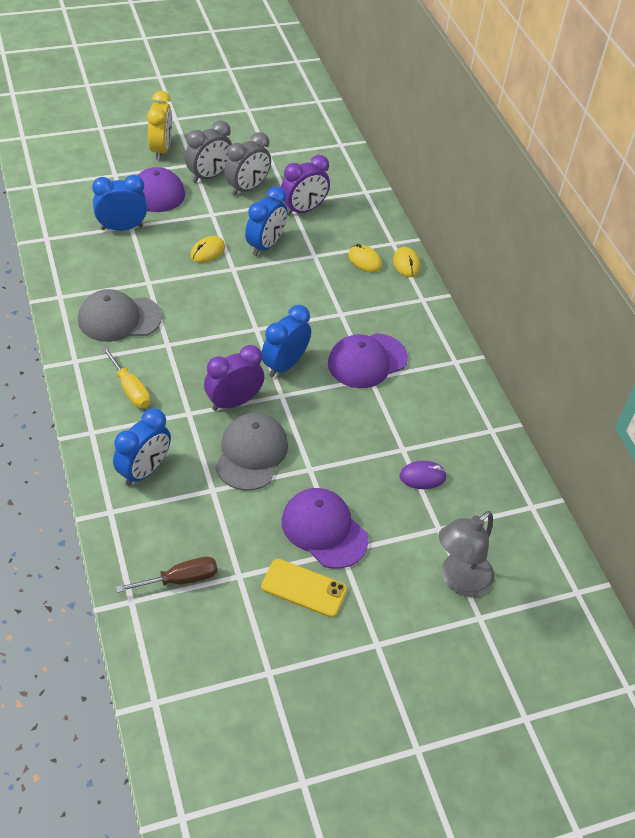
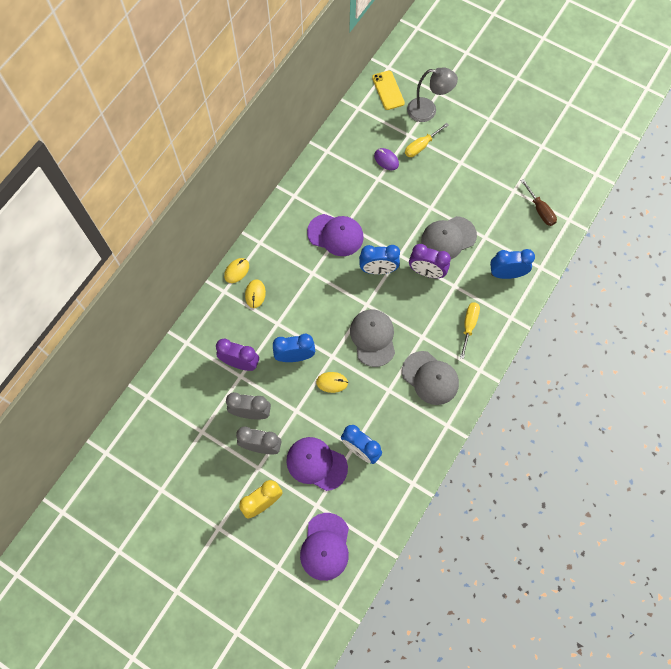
camera: 125 degrees left, 20 degrees up
(180, 579) = (540, 210): brown screwdriver -> brown screwdriver turned 150 degrees counterclockwise
(214, 308) = (373, 338): none -> grey cap
(304, 588) = (493, 162): yellow phone -> yellow phone (388, 90)
(324, 530) = (457, 177): purple cap -> purple cap (325, 546)
(408, 528) = (421, 146): none -> yellow screwdriver

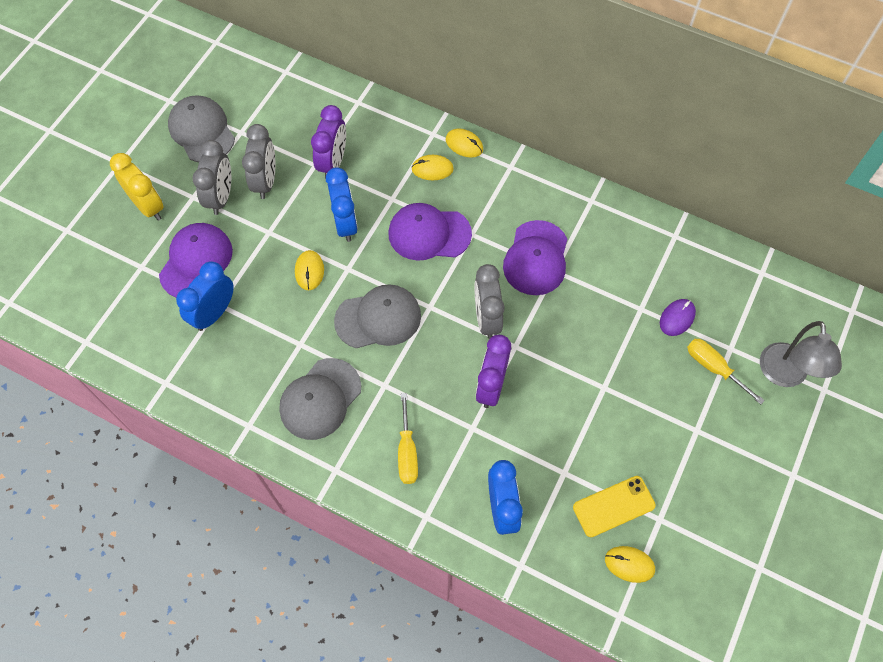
camera: 85 degrees right, 5 degrees down
(325, 546) = (87, 281): purple cap -> purple cap (429, 234)
(378, 270) = (487, 318): blue clock -> grey clock
(388, 90) = (807, 313): yellow phone -> yellow phone (613, 506)
(448, 238) = (553, 416): grey cap -> grey cap (202, 131)
(469, 325) = (407, 452): yellow screwdriver -> yellow screwdriver turned 75 degrees clockwise
(540, 210) = (629, 564): brown screwdriver -> yellow mouse

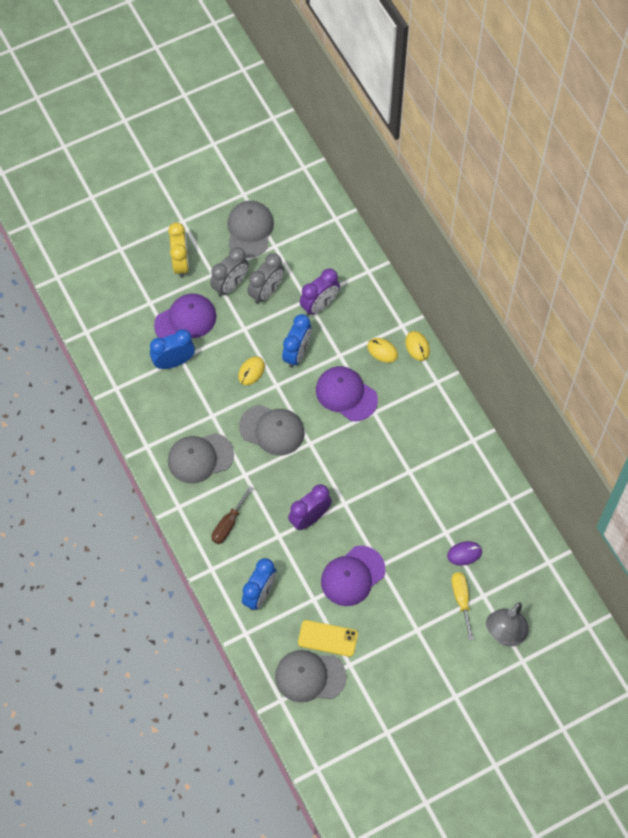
camera: 35 degrees right, 0 degrees up
(407, 452) = (228, 524): yellow screwdriver -> brown screwdriver
(487, 318) = (340, 474): grey clock -> none
(536, 258) = (403, 455): purple cap -> purple cap (352, 576)
(629, 564) = (310, 676): yellow mouse -> grey cap

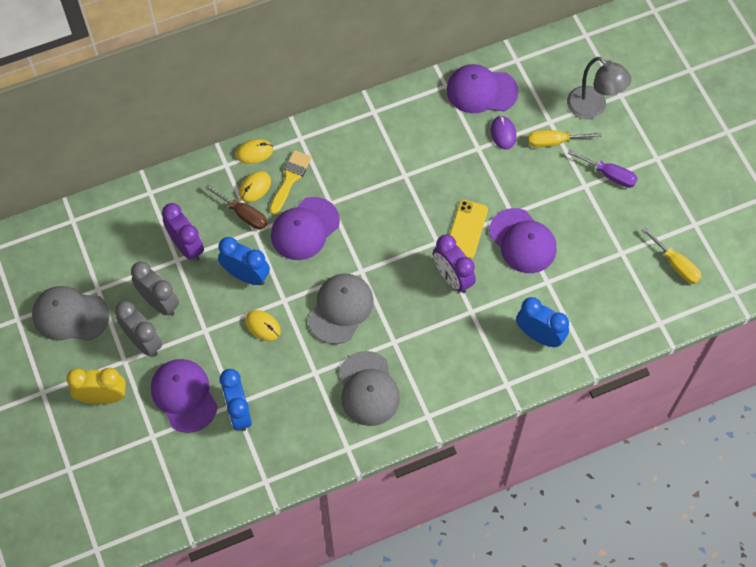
camera: 85 degrees left, 0 degrees up
(228, 524) = (453, 363): brown screwdriver -> brown screwdriver (243, 214)
(310, 676) = (634, 292): grey cap -> none
(327, 638) = (592, 271): yellow phone -> yellow phone (466, 229)
(342, 714) = (676, 265): none -> yellow screwdriver
(394, 378) = (290, 179): none -> yellow brush
(431, 652) = (609, 175): none -> purple screwdriver
(508, 532) = (481, 91): none -> purple cap

